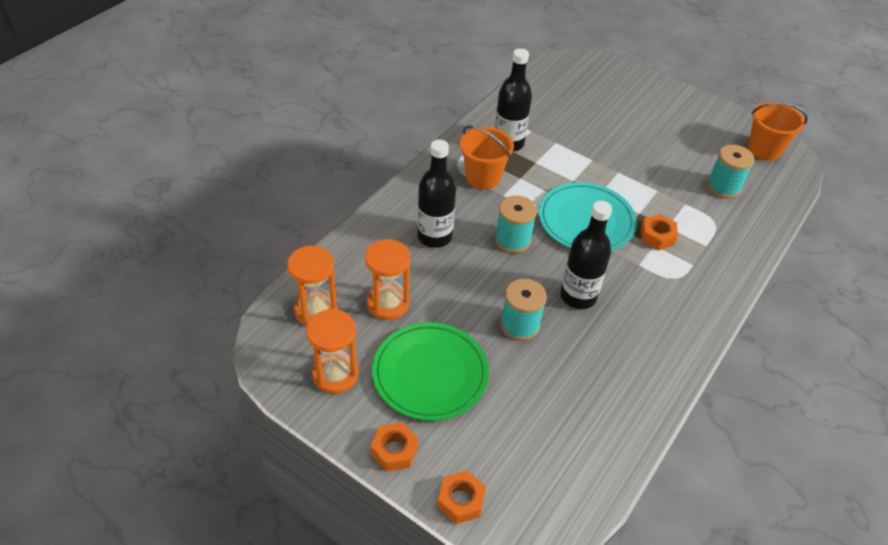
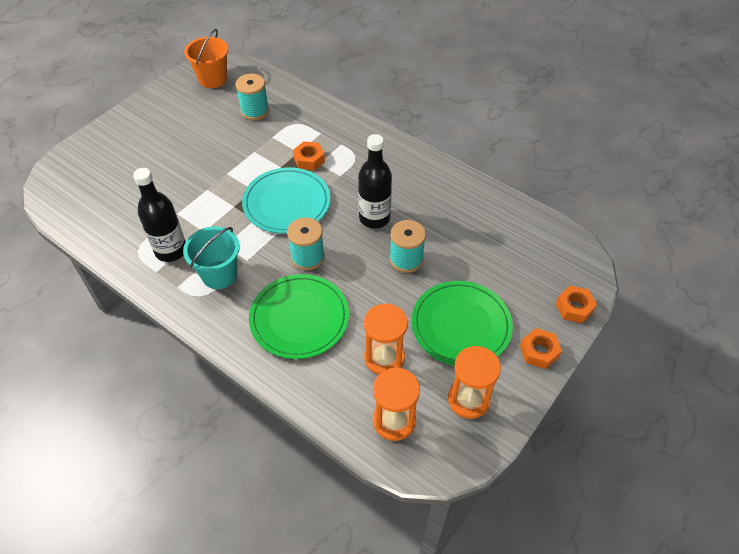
camera: 85 degrees left, 5 degrees up
(434, 236) = (299, 318): black bottle -> green plate
(483, 177) = (219, 274): orange bucket -> turquoise bucket

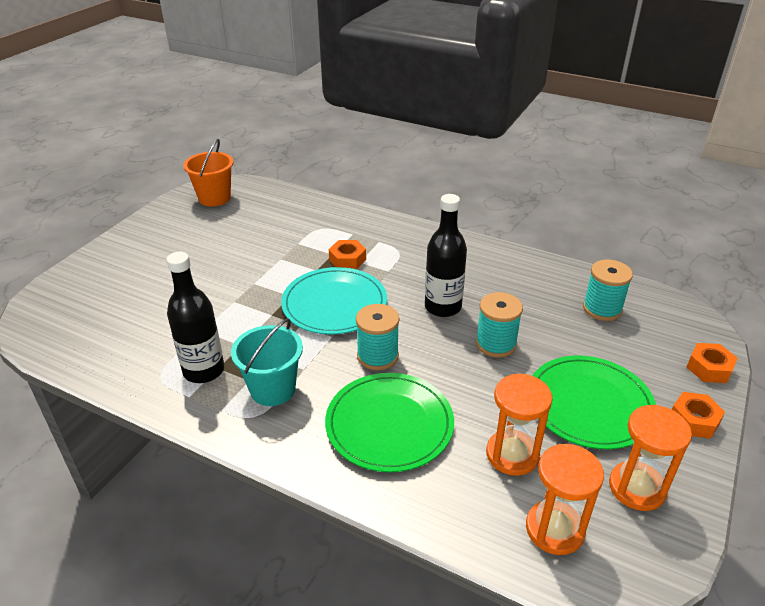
camera: 10 degrees left, 15 degrees down
(255, 111) = (271, 221): turquoise spool -> turquoise spool (602, 309)

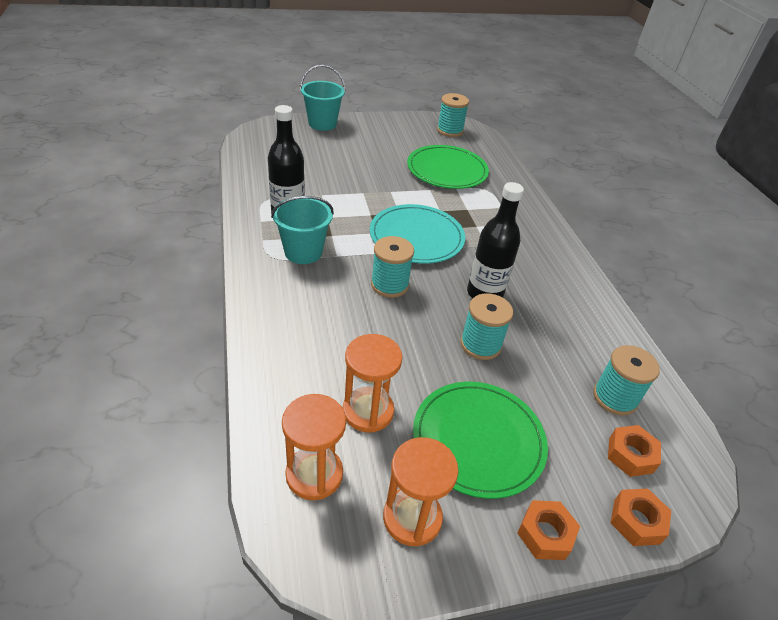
camera: 45 degrees right, 5 degrees up
(88, 267) = (322, 124): none -> turquoise bucket
(214, 198) = (450, 131): orange bucket -> turquoise spool
(347, 260) = (470, 219): orange nut -> orange nut (630, 455)
(389, 424) = (329, 324): green plate -> green plate (447, 170)

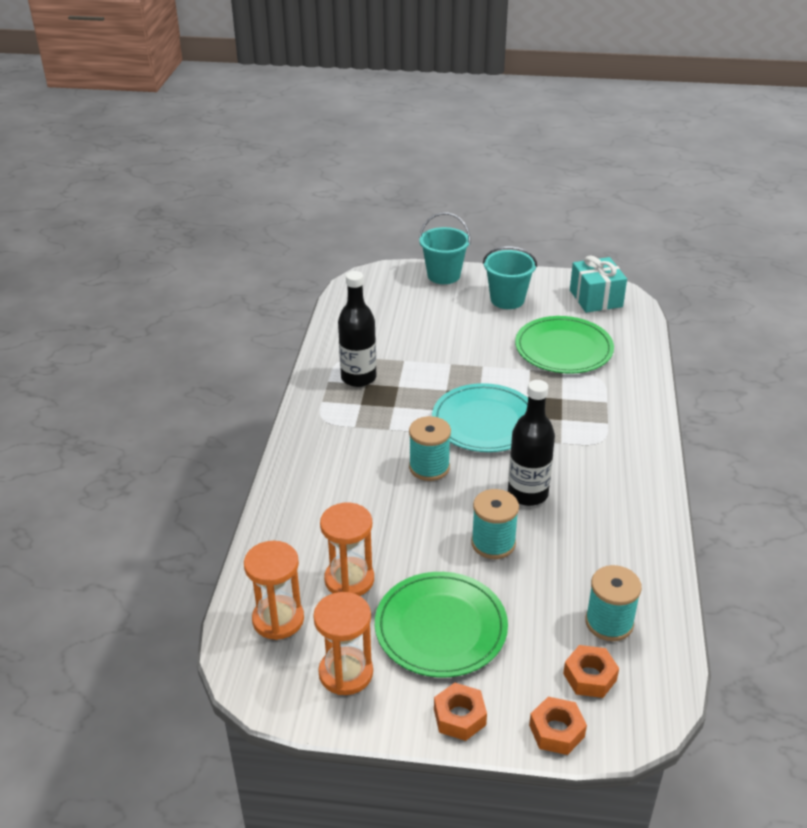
camera: 25 degrees right, 5 degrees down
(303, 252) = (357, 419): turquoise bucket -> turquoise bucket (507, 300)
(450, 131) = (595, 298): turquoise spool -> turquoise gift

